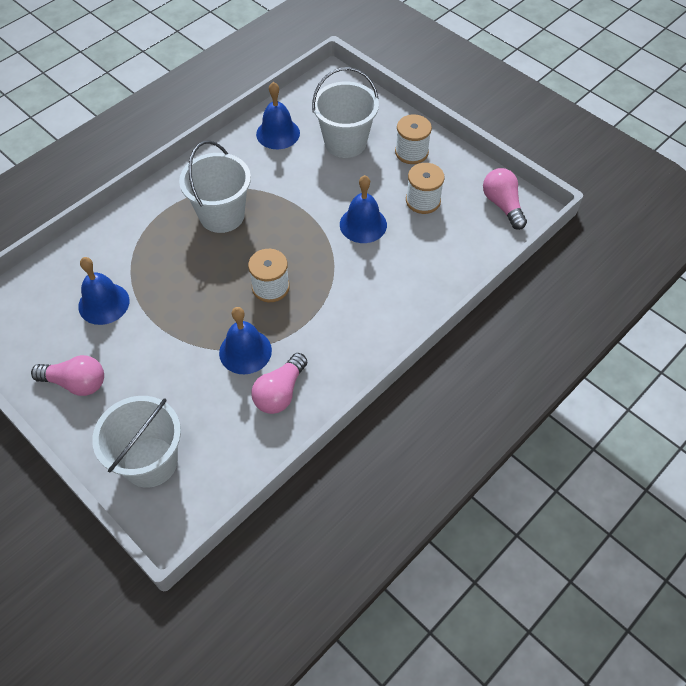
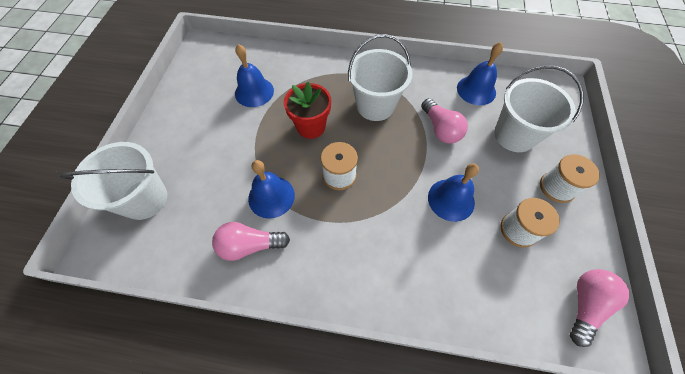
camera: 55 degrees right, 5 degrees up
(76, 383) = (185, 118): pink light bulb -> pink light bulb (440, 129)
(197, 279) = (311, 127): none -> red flower pot

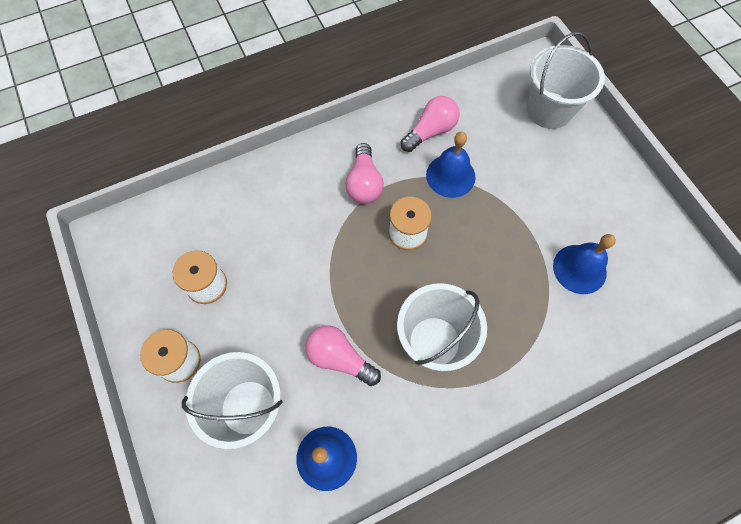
camera: 145 degrees right, 5 degrees up
(311, 127) = (479, 266): red flower pot -> none
(451, 199) = (285, 276): blue bell -> none
(584, 305) = (129, 250): pink light bulb -> pink light bulb (364, 183)

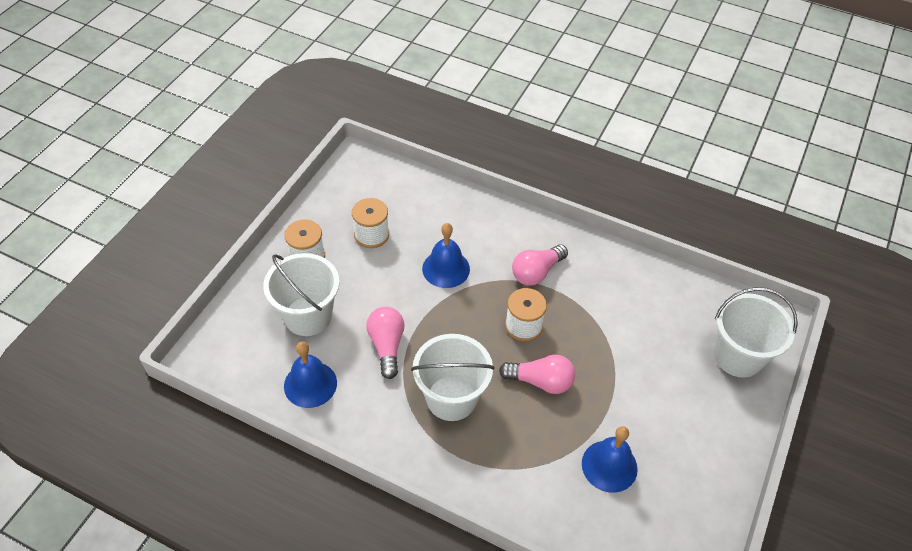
camera: 50 degrees right, 15 degrees down
(430, 131) = (626, 286): pink light bulb -> pink light bulb (540, 381)
(450, 175) = (601, 323): blue bell -> blue bell (446, 268)

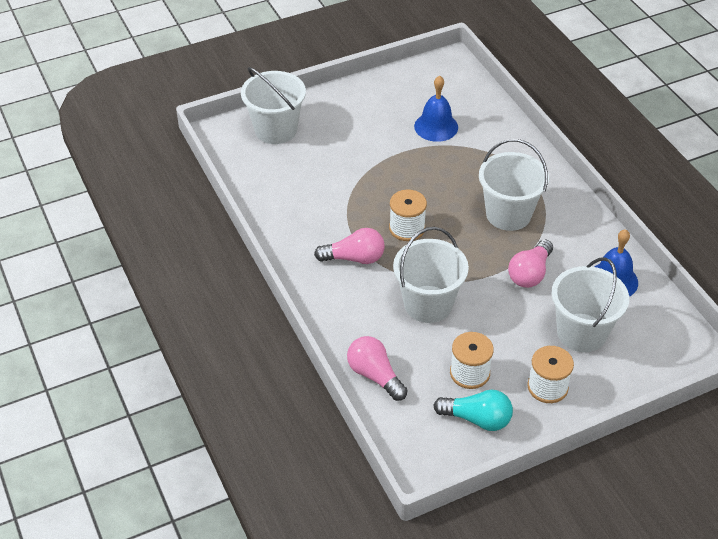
camera: 140 degrees left, 5 degrees down
(342, 207) = (477, 419): none -> turquoise light bulb
(446, 268) = (428, 304): blue bell -> white bucket
(540, 381) = (432, 189): pink light bulb -> pink light bulb (375, 375)

